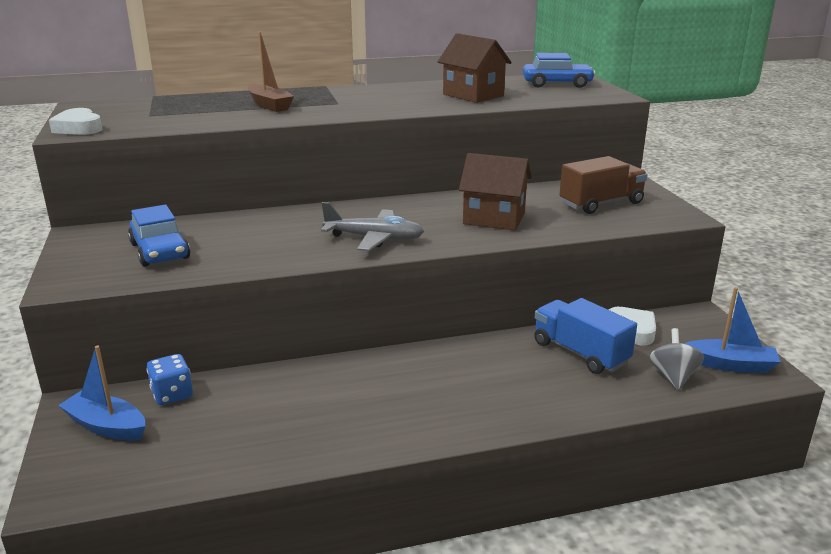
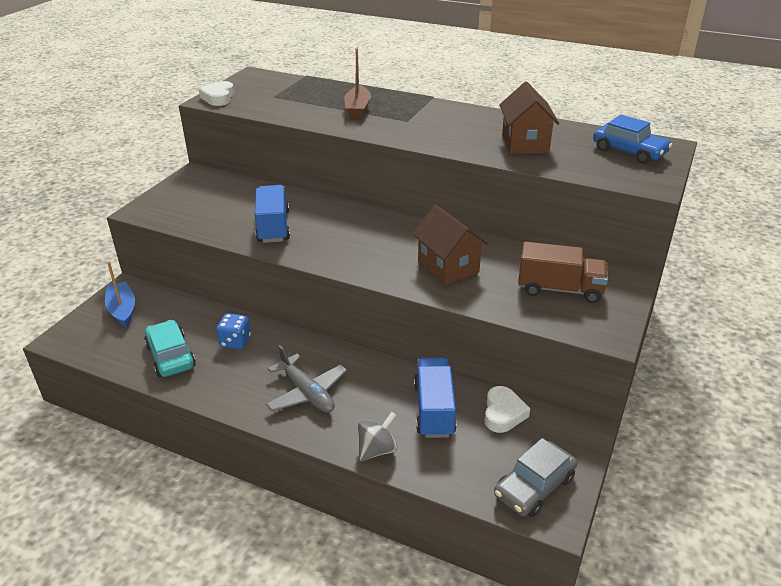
camera: 40 degrees right, 10 degrees up
(160, 251) = (213, 205): blue car -> none
(172, 394) = (171, 306): blue dice -> blue dice (235, 341)
(249, 438) = (170, 356): none -> turquoise car
(269, 245) = (273, 227): none -> blue truck
(374, 238) = (340, 249): grey plane -> grey plane (307, 393)
(673, 377) = (472, 468): grey spinning top -> grey spinning top (377, 450)
(730, 365) = (534, 486): blue boat -> grey car

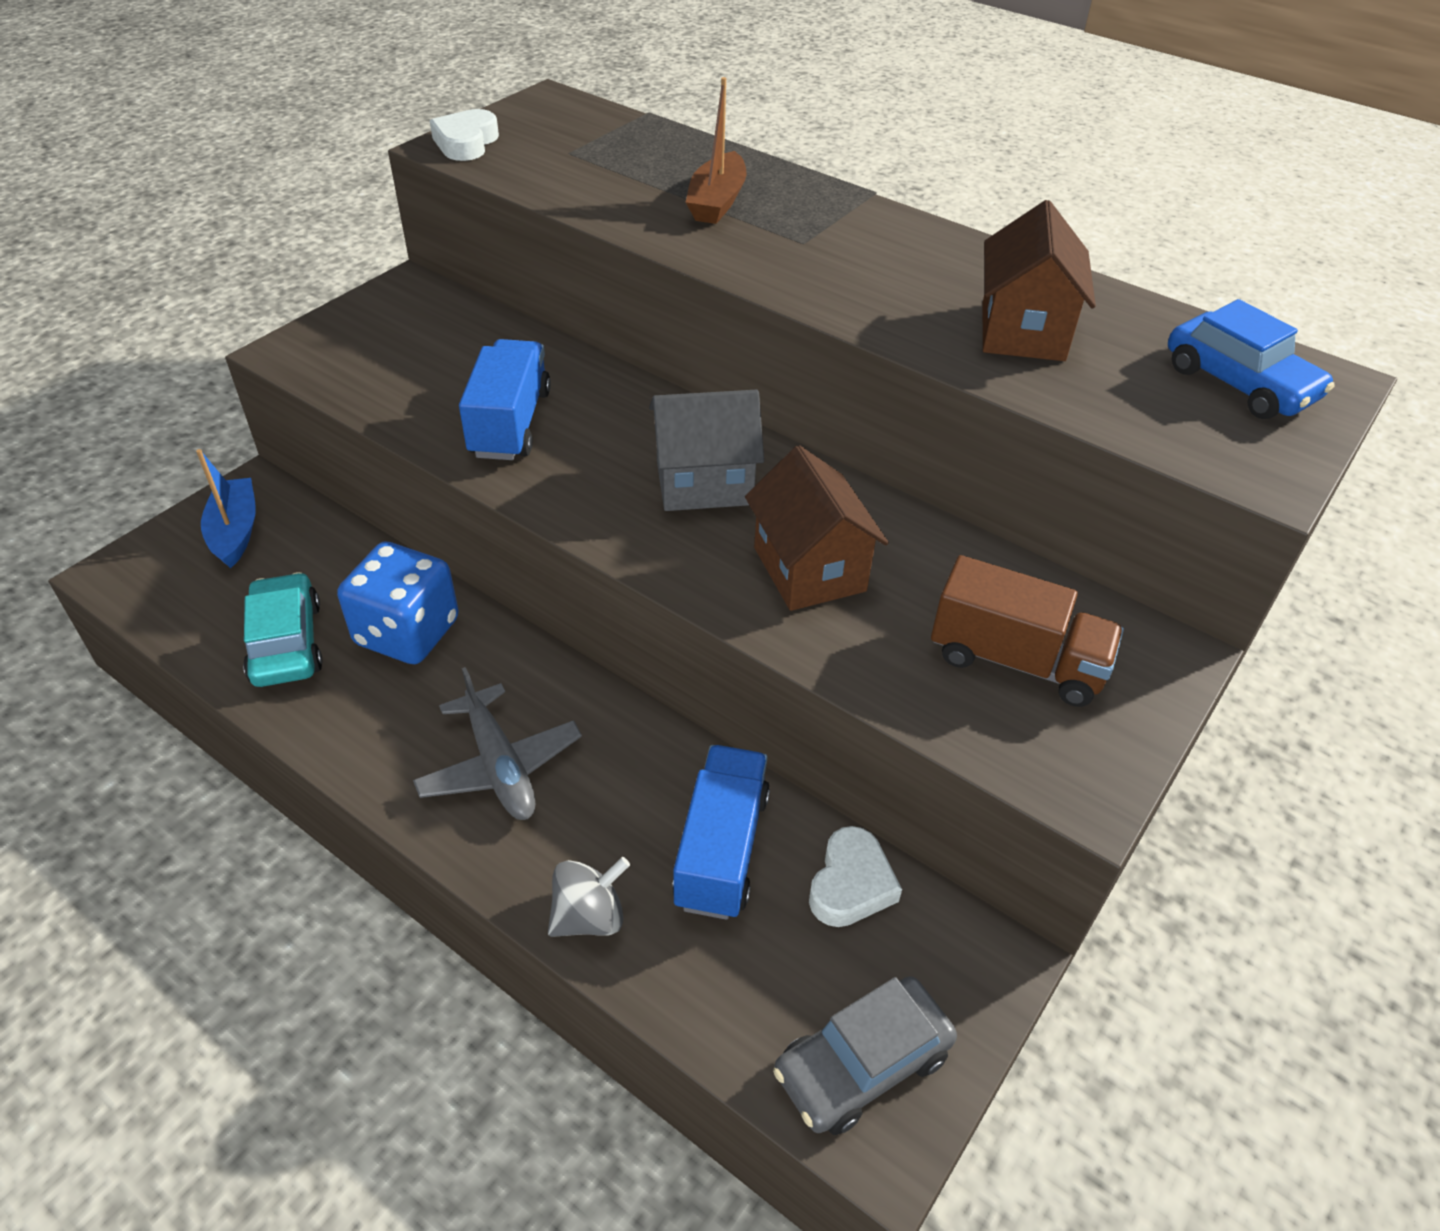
camera: 10 degrees right, 10 degrees up
(235, 341) = (407, 632): blue dice -> blue dice, size x1.71
(382, 239) = (704, 483): none -> grey house

